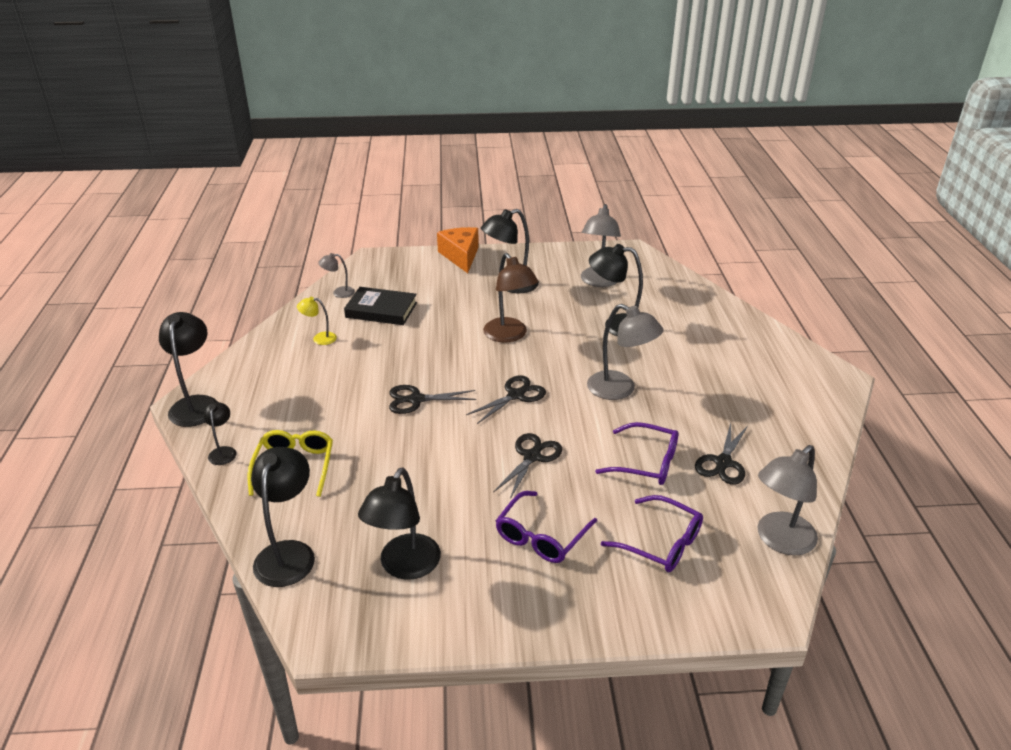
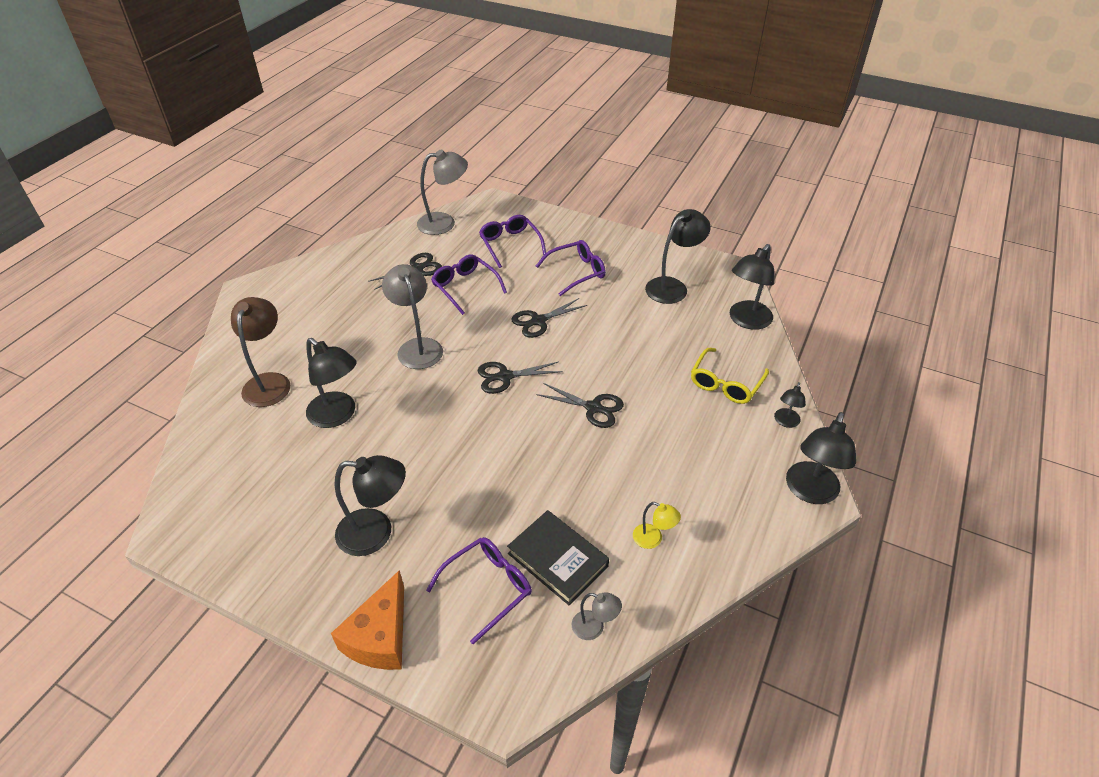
camera: 150 degrees left, 10 degrees up
(417, 287) = (487, 588): none -> purple glasses
(509, 335) = (449, 449): brown lamp -> brown lamp (269, 382)
(598, 282) = (277, 489): grey lamp -> none

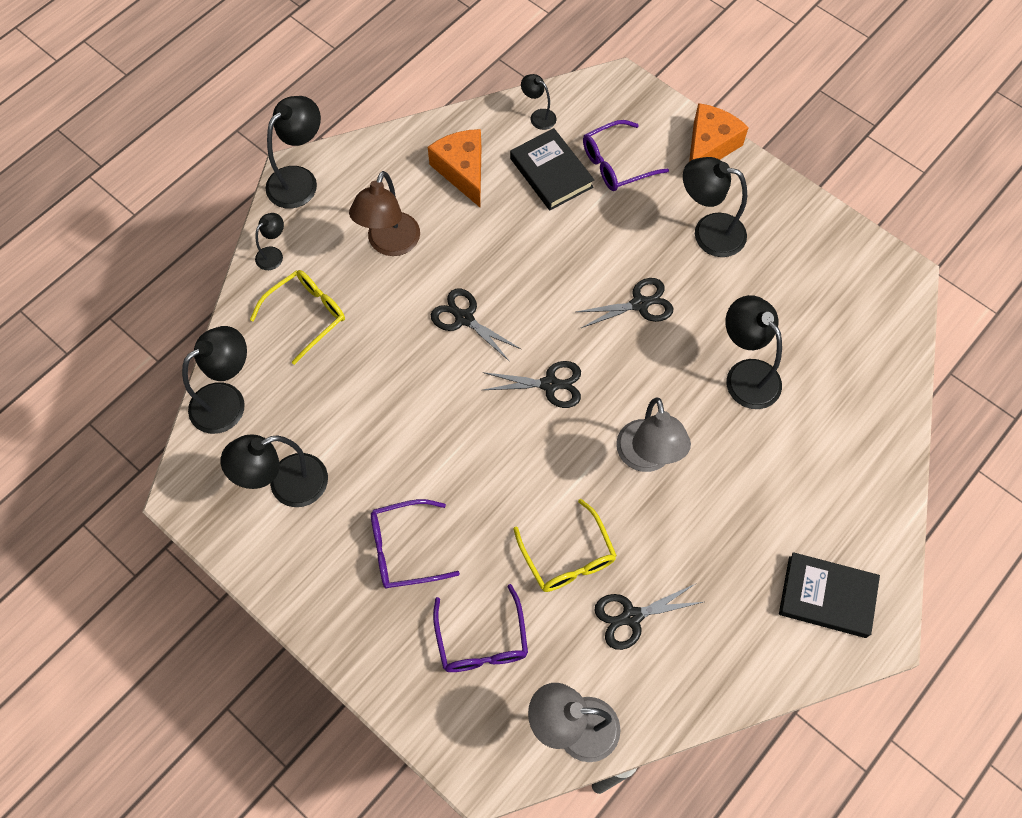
camera: 165 degrees left, 20 degrees up
(269, 382) = (828, 443): brown lamp -> brown lamp (390, 244)
(282, 299) = (827, 596): none -> black book
(465, 287) = (567, 556): purple glasses -> yellow glasses
(538, 321) = (485, 465): black scissors -> black scissors (639, 304)
(594, 628) = (538, 116): grey lamp -> black lamp
(653, 539) = (462, 171): yellow lamp -> orange cheese

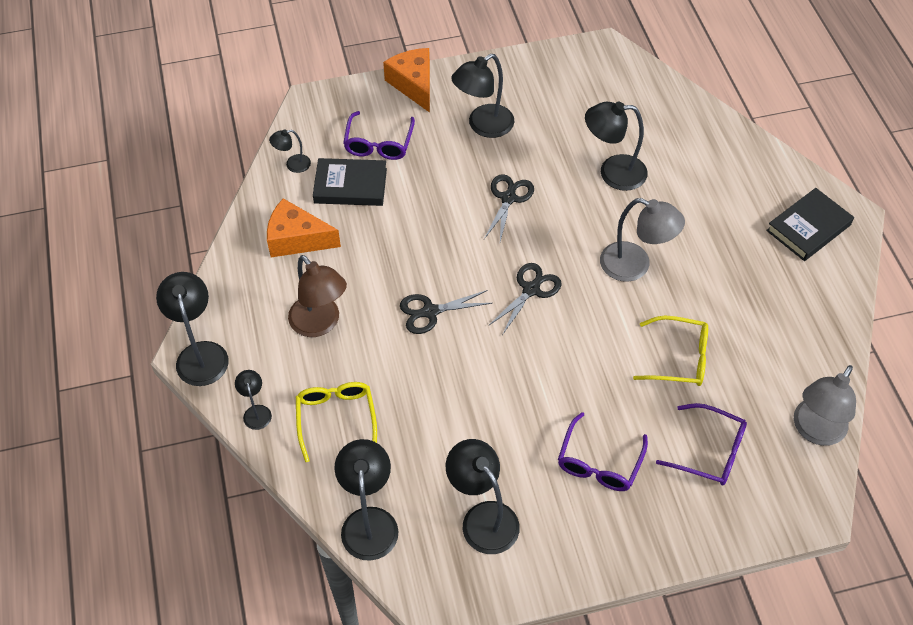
camera: 55 degrees left, 10 degrees down
(286, 485) = (483, 517): black lamp -> black lamp turned 135 degrees clockwise
(631, 617) = (751, 346): black scissors -> none

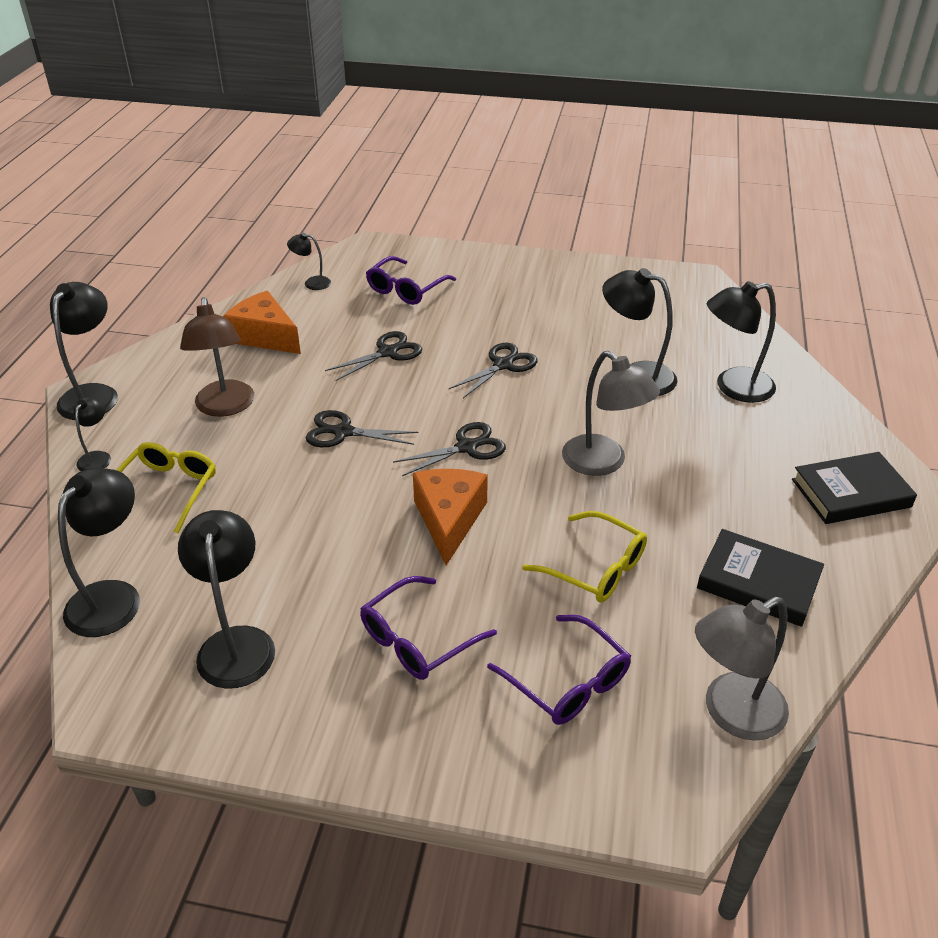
camera: 25 degrees right, 15 degrees down
(350, 185) = (351, 312): black book -> black book (758, 582)
(410, 219) = (387, 352): none -> black scissors
(413, 84) = (476, 257): orange cheese -> orange cheese (449, 519)
(483, 126) = (522, 303): black lamp -> black lamp (733, 387)

